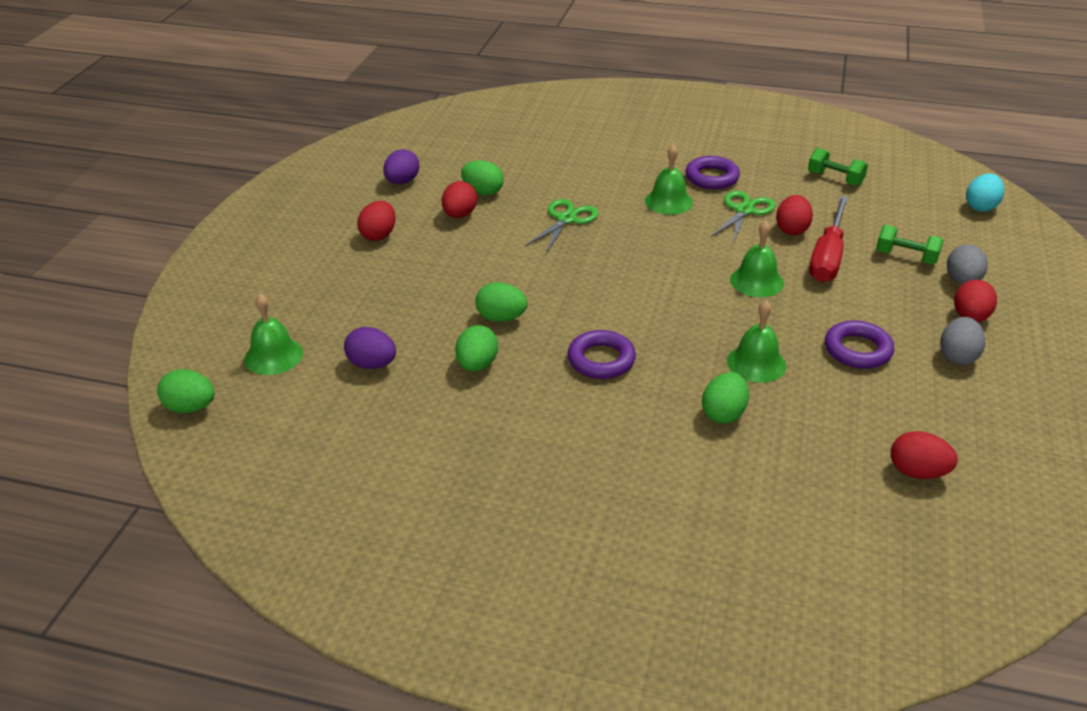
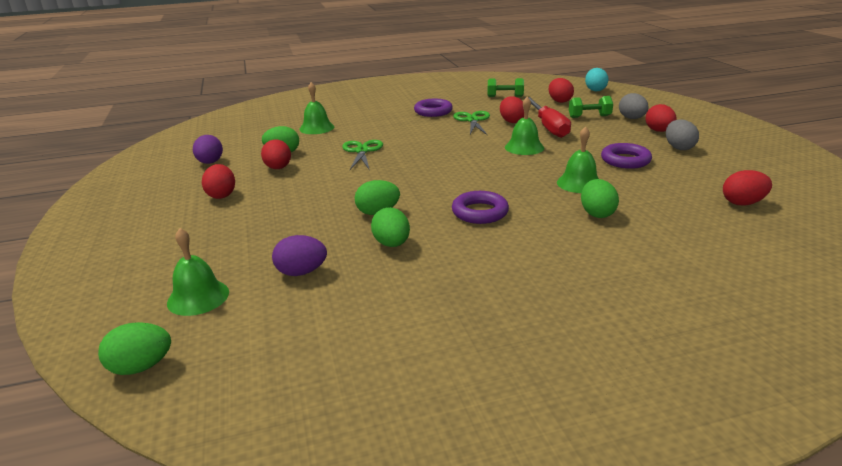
camera: 30 degrees left, 10 degrees down
(668, 201) = (420, 127): green bell -> green bell (316, 128)
(901, 213) = (559, 101): none -> red egg

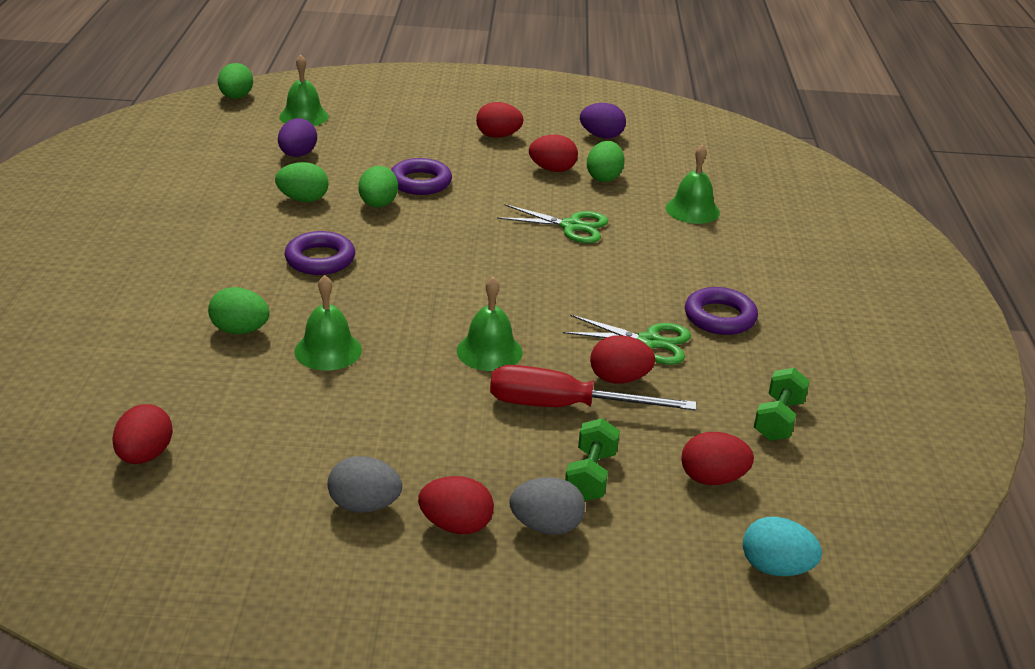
camera: 105 degrees right, 5 degrees up
(625, 160) = (364, 423): purple ring -> purple ring (420, 182)

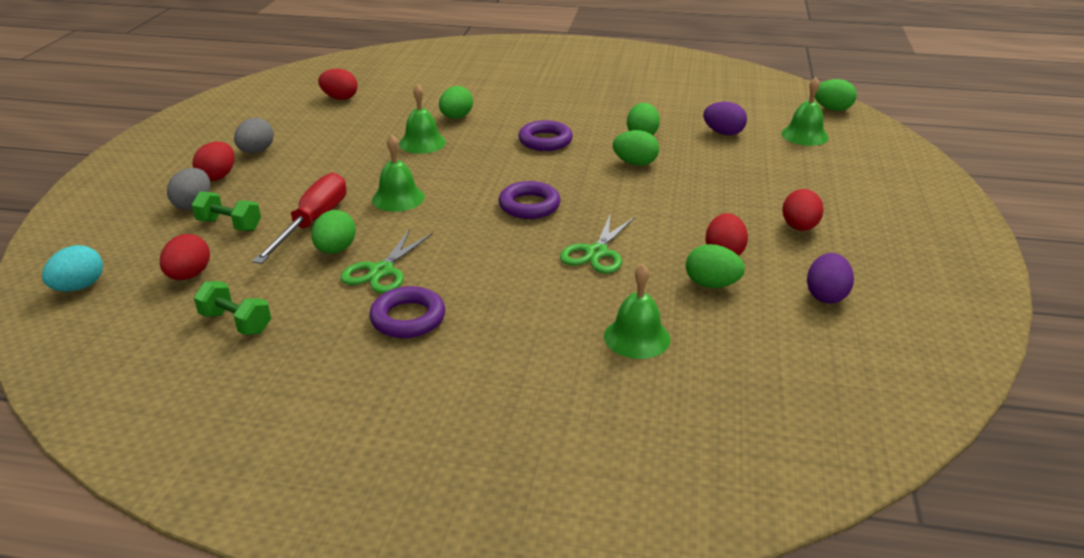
camera: 100 degrees right, 0 degrees up
(420, 182) = (681, 182): purple ring -> purple ring (529, 205)
(619, 379) = (335, 250): red egg -> green egg

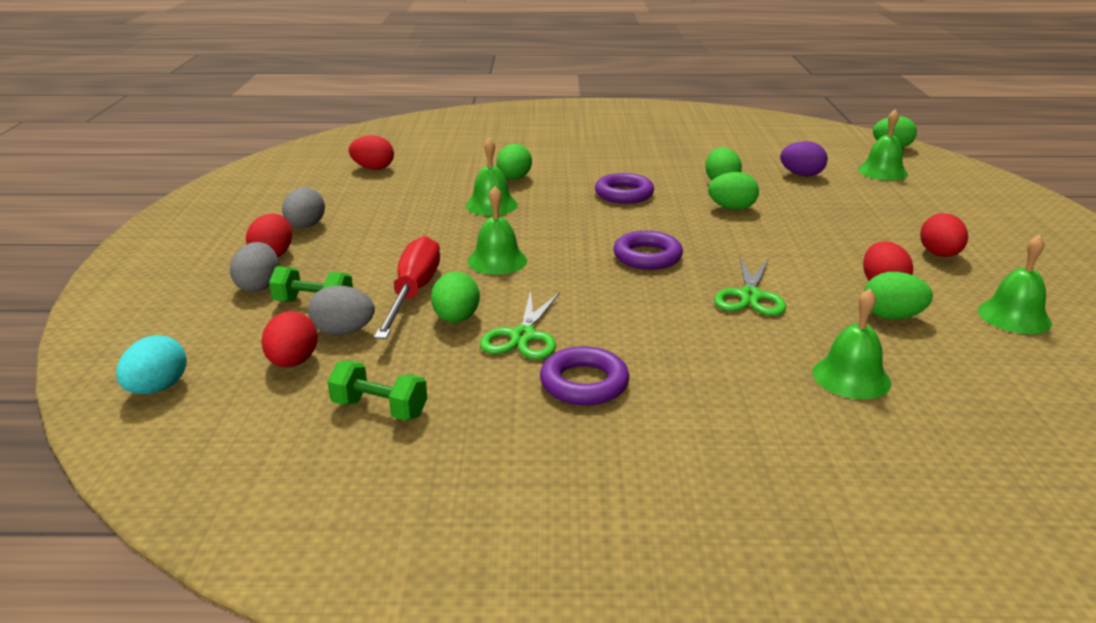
camera: 10 degrees left, 5 degrees down
(241, 252) = (343, 331): none -> grey egg
(826, 295) = (1014, 316): purple egg -> green bell

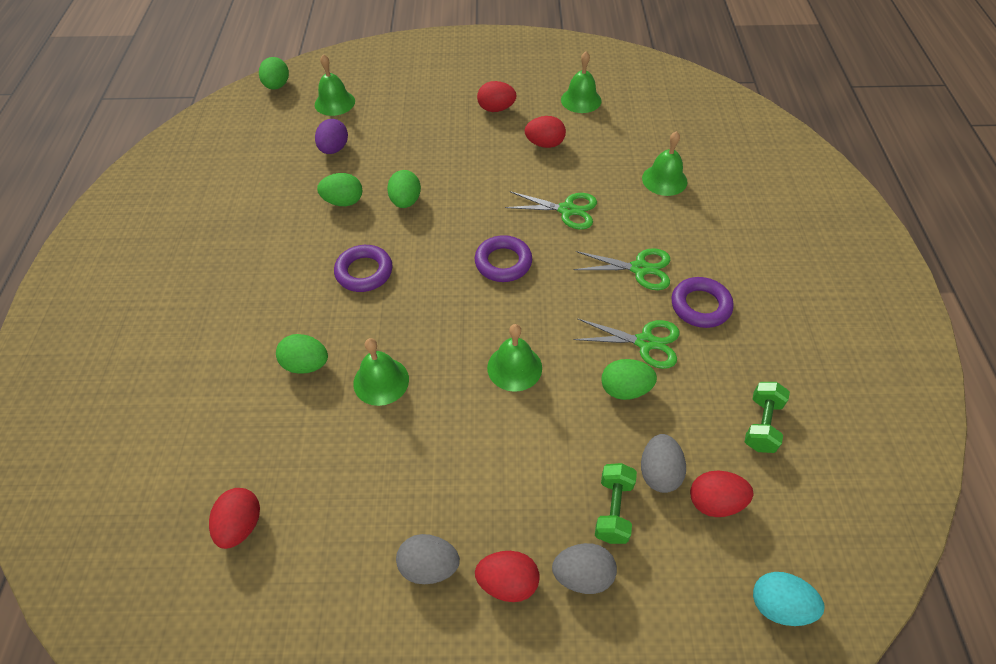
camera: 90 degrees left, 25 degrees up
(413, 293) = (583, 428): red screwdriver -> none
(649, 341) = (639, 269): none -> green scissors
(891, 317) = (588, 149): green egg -> none

